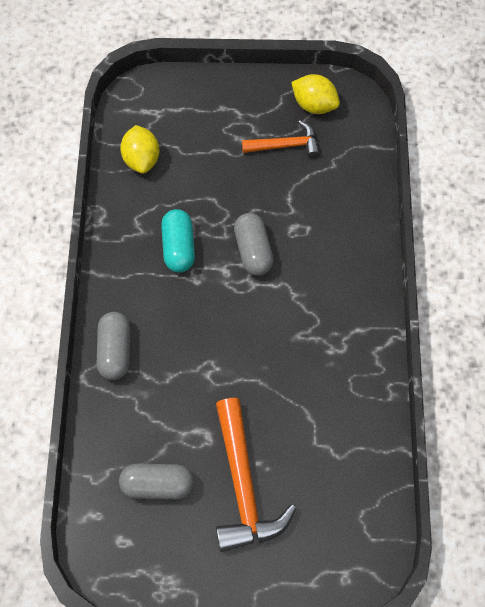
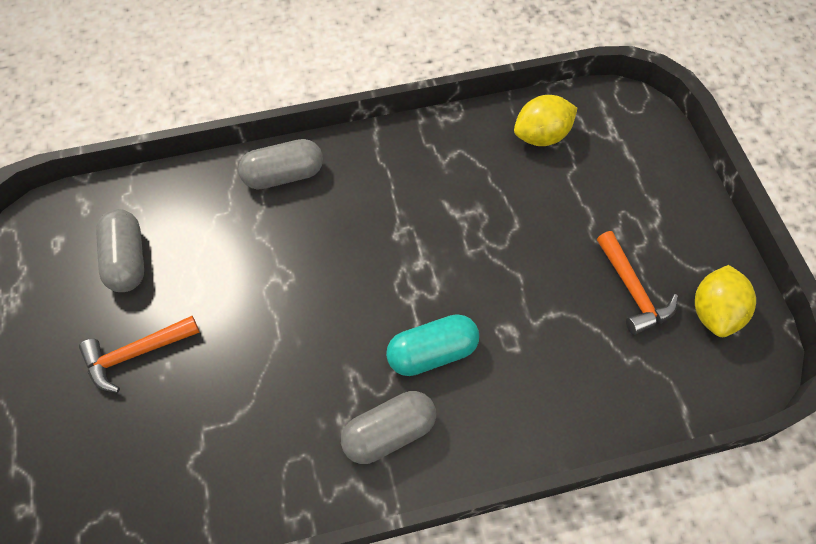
camera: 75 degrees right, 5 degrees down
(179, 247) = (436, 204): turquoise capsule -> turquoise capsule (432, 353)
(243, 486) = (135, 354): orange hammer -> orange hammer, size x0.60
(253, 250) = (459, 288): grey capsule -> grey capsule (389, 433)

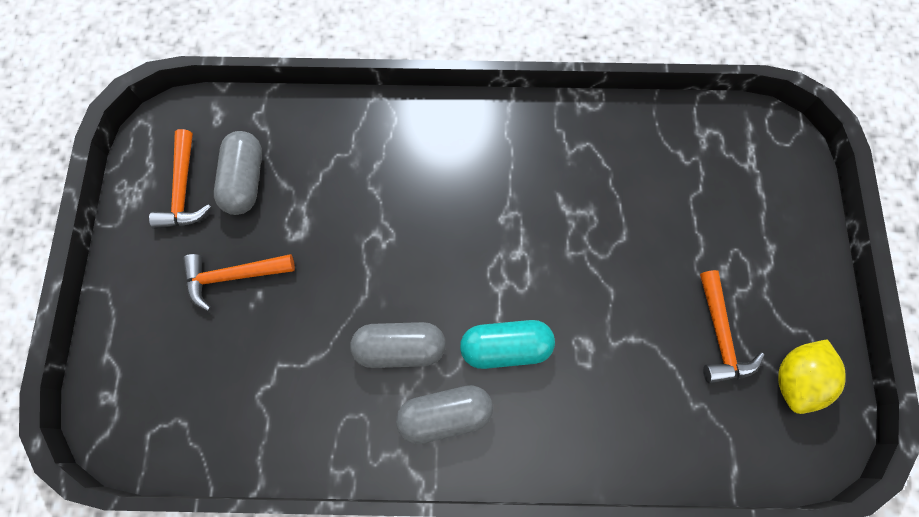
camera: 15 degrees right, 10 degrees up
(64, 284) = (183, 190): none -> orange hammer
(283, 175) = (409, 129): grey capsule -> grey capsule (400, 348)
(541, 136) = (676, 147): yellow lemon -> none

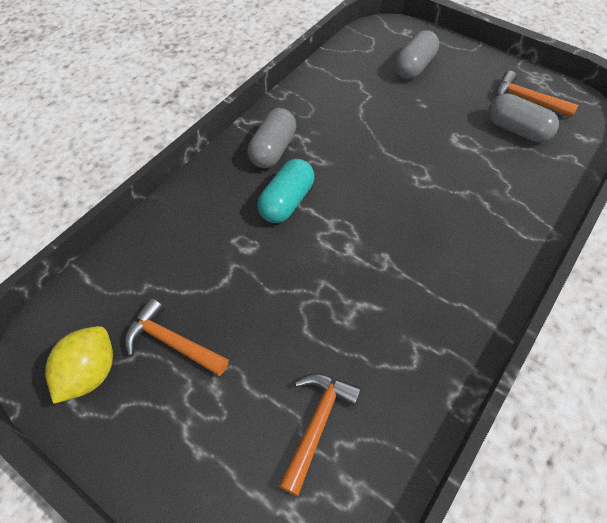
camera: 125 degrees right, 15 degrees down
(232, 276) = (445, 98): orange hammer -> orange hammer (317, 423)
(400, 348) = (333, 150): grey capsule -> grey capsule (414, 67)
(796, 379) = (90, 372): yellow lemon -> yellow lemon turned 45 degrees clockwise

